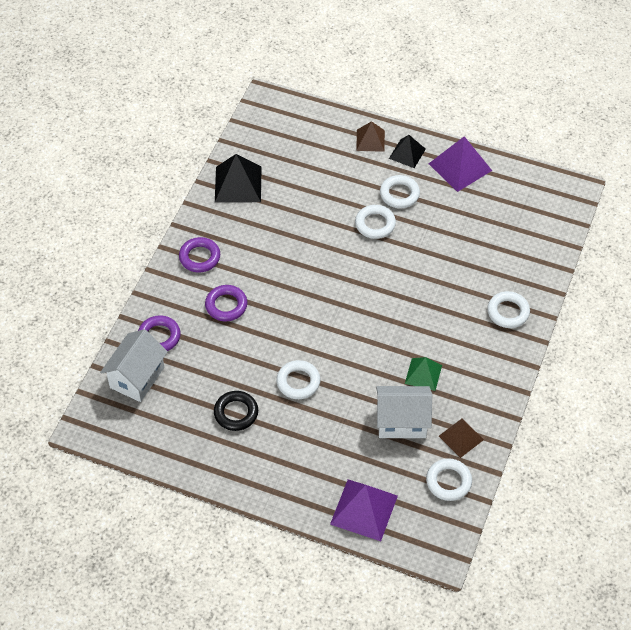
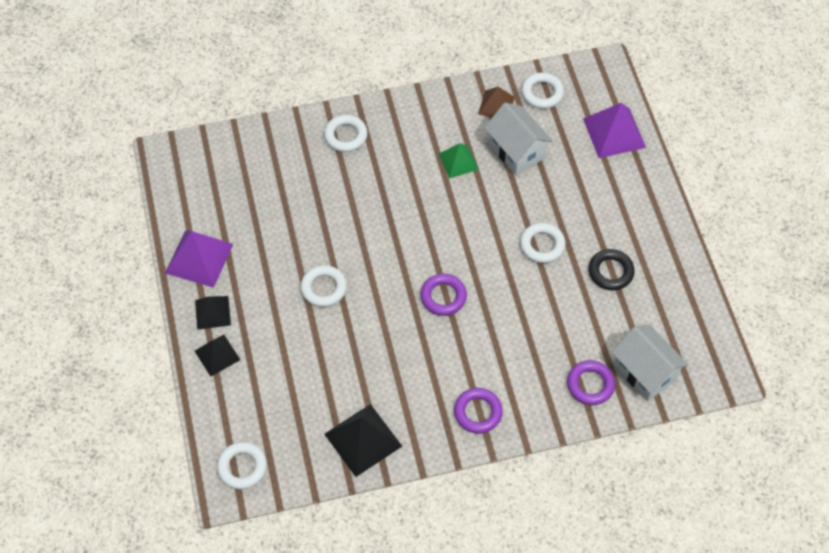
camera: 125 degrees left, 5 degrees up
(137, 377) = (645, 372): white house -> white house turned 60 degrees clockwise
(226, 305) = (512, 352): purple ring -> purple ring (443, 297)
(370, 140) = (217, 355): brown pyramid -> black pyramid
(399, 194) = (271, 289): white ring -> white ring (242, 467)

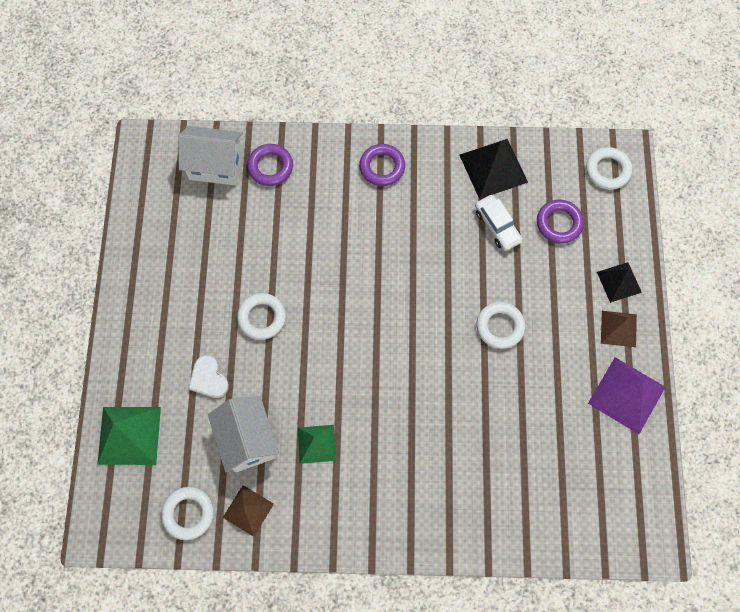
camera: 165 degrees left, 10 degrees up
(212, 312) = (618, 328): black pyramid -> brown pyramid
(346, 136) = (436, 514): white ring -> none
(346, 380) = (497, 226): none -> white car
(443, 297) = (380, 287): purple ring -> purple ring (559, 223)
(568, 187) = (208, 379): none -> white heart
(610, 272) = (205, 271): black ring -> none
(614, 133) = (129, 435): purple pyramid -> green pyramid
(645, 372) = (216, 166): white house -> white house turned 60 degrees counterclockwise

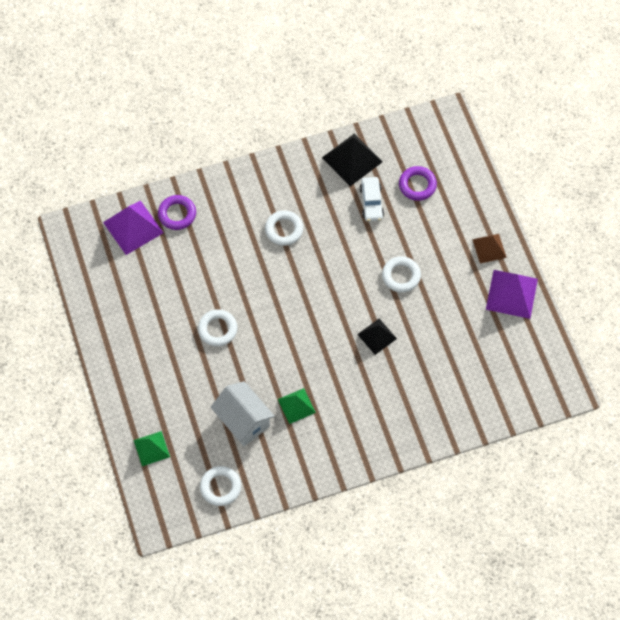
camera: 20 degrees left, 5 degrees down
(129, 435) = (151, 448): green pyramid -> green pyramid, size x0.62
(208, 379) = (195, 387): white heart -> none
(216, 166) = (133, 227): white house -> purple pyramid
(248, 510) = (264, 469): brown pyramid -> none
(382, 167) = (265, 186): purple ring -> none
(497, 226) = (371, 202): white car -> white car turned 45 degrees clockwise
(607, 170) = (440, 133): white ring -> white ring (284, 230)
(619, 282) = (477, 214): black pyramid -> black pyramid (377, 336)

